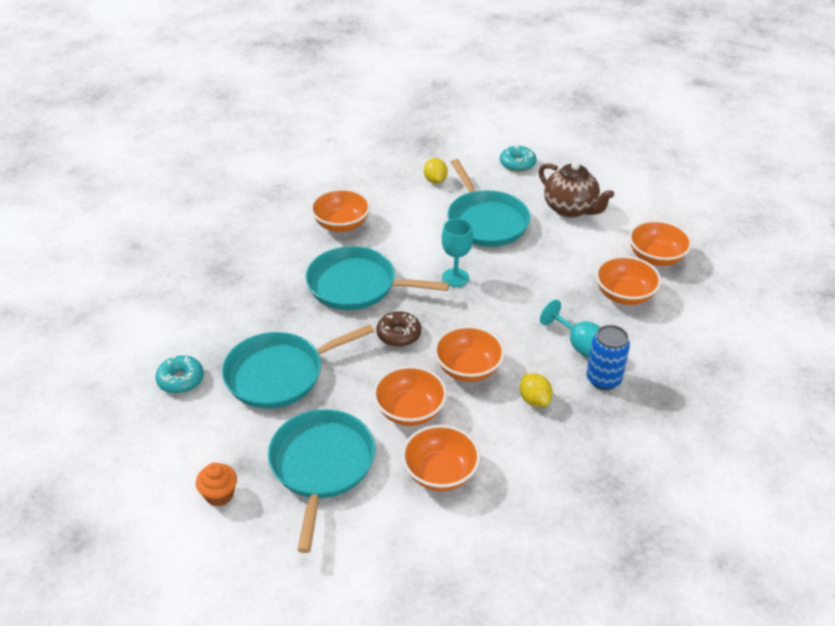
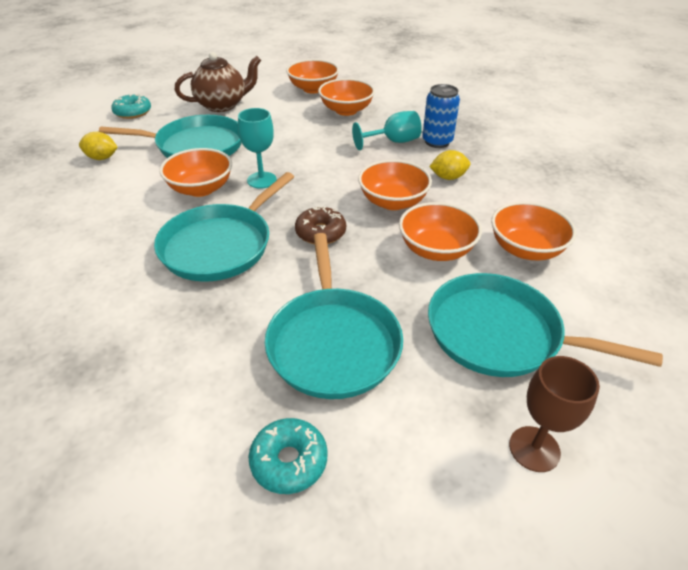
camera: 70 degrees left, 0 degrees up
(219, 495) = (534, 449): orange cupcake -> brown goblet
(341, 224) = (102, 234): orange bowl -> orange bowl (201, 189)

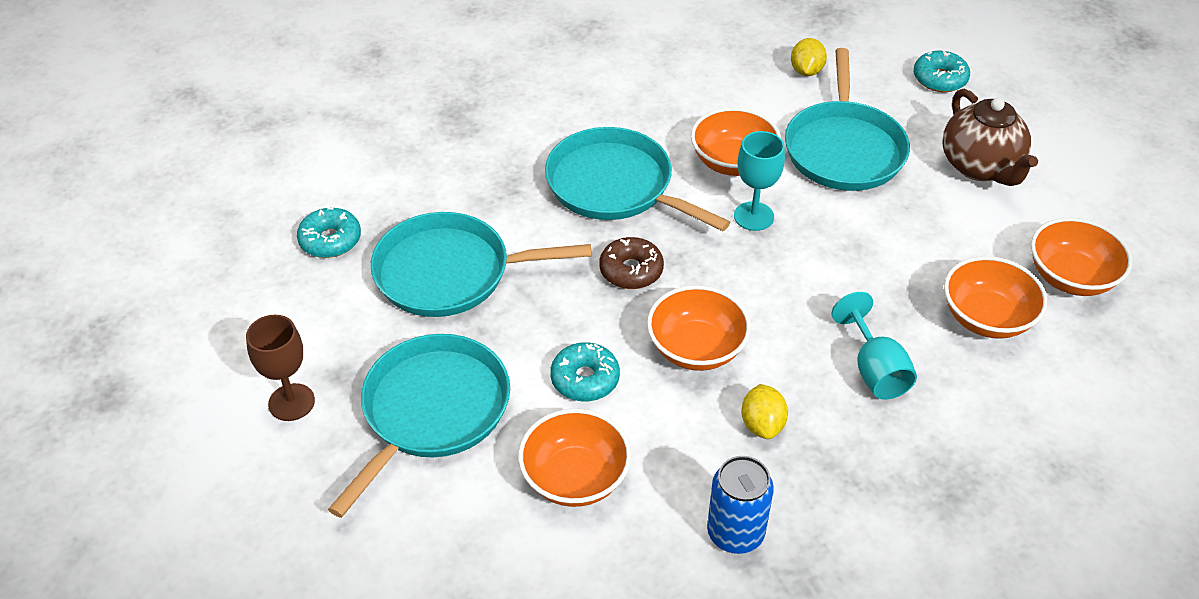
camera: 95 degrees right, 5 degrees up
(436, 250) = (585, 379): orange bowl -> turquoise donut
(437, 142) = (880, 430): blue can -> blue can (735, 533)

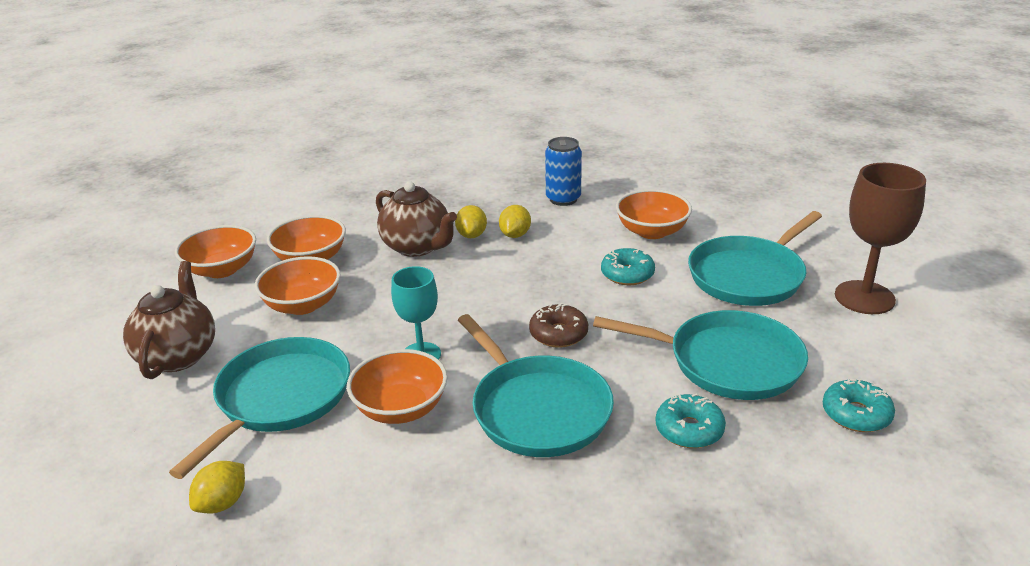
camera: 160 degrees left, 15 degrees down
(291, 402) = (864, 297): brown goblet -> brown goblet, size x1.55
(696, 348) = (534, 277): orange bowl -> orange bowl (302, 305)
(820, 410) = (472, 235): none -> yellow lemon
(874, 370) = (417, 247): turquoise goblet -> brown teapot
(939, 79) = (92, 455): turquoise donut -> turquoise donut (689, 430)

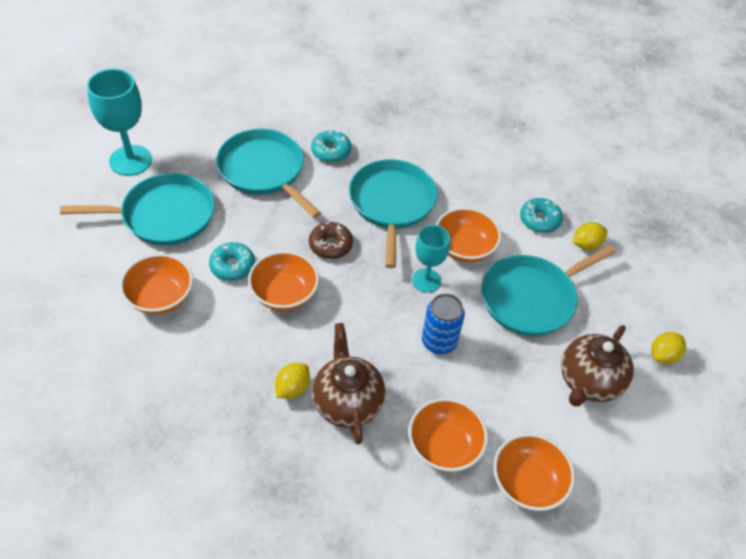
camera: 150 degrees left, 20 degrees up
(302, 305) = (479, 384): orange bowl -> orange bowl (284, 294)
(515, 235) = (260, 364): yellow lemon -> yellow lemon (663, 355)
(563, 199) = (170, 389): blue can -> blue can (439, 342)
(856, 414) = (247, 114): turquoise donut -> turquoise donut (539, 220)
(864, 297) = (131, 160): brown goblet -> turquoise goblet

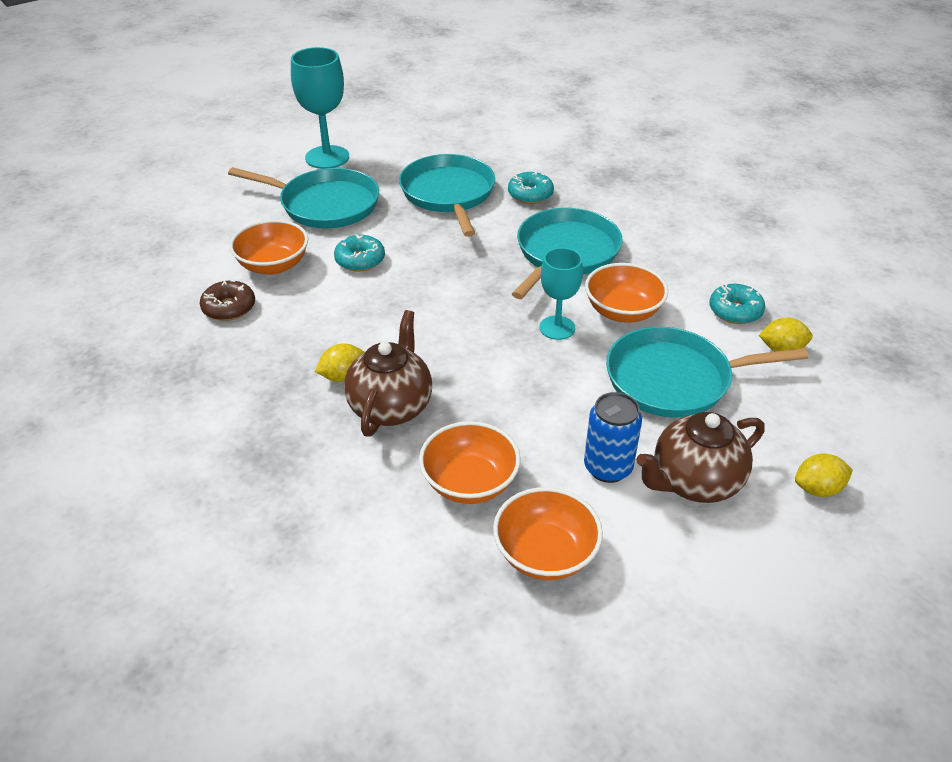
camera: 30 degrees right, 10 degrees down
(284, 294) = (394, 296): orange bowl -> none
(330, 245) = (472, 270): brown donut -> brown donut (229, 308)
(439, 342) = (532, 386): blue can -> blue can (608, 467)

